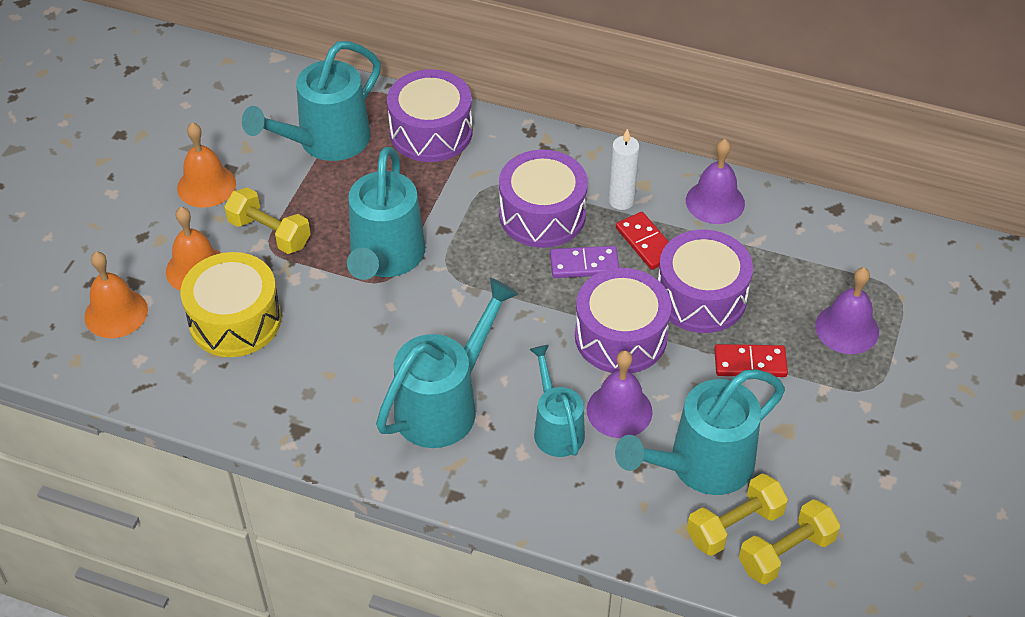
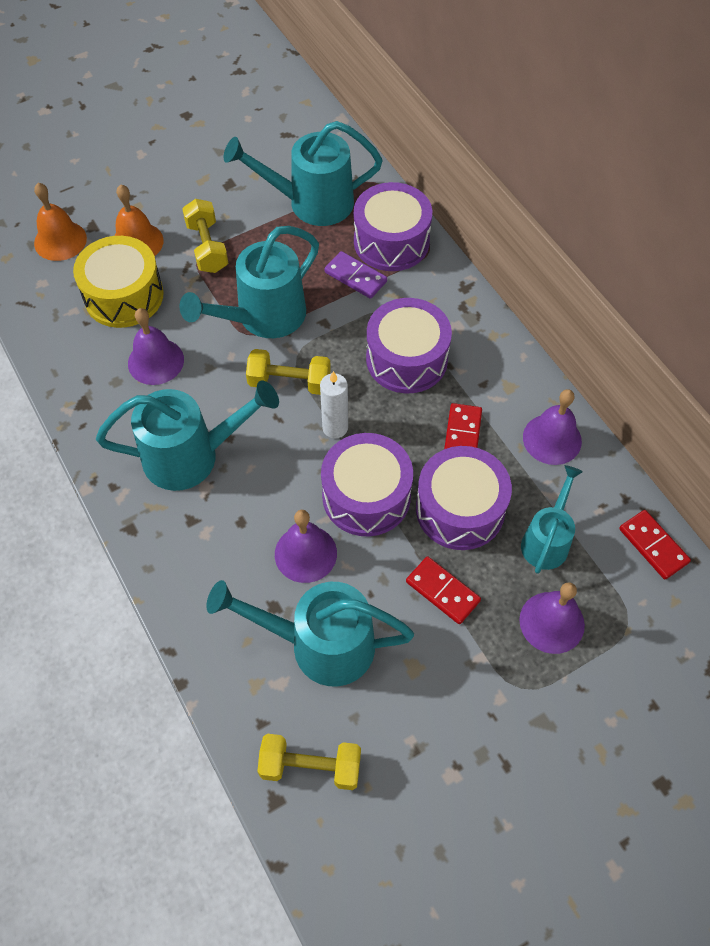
camera: 40 degrees right, 10 degrees up
(206, 185) = (202, 186): orange bell -> none
(327, 353) = (156, 361): none -> purple bell
(556, 428) = (248, 532): turquoise watering can -> turquoise watering can (547, 540)
(584, 264) = (397, 420): purple domino -> purple domino (355, 277)
(621, 201) = (477, 388): white candle -> white candle (335, 428)
(734, 526) = (295, 712): yellow dumbbell -> yellow dumbbell (289, 382)
(860, 228) = (653, 545): none -> red domino

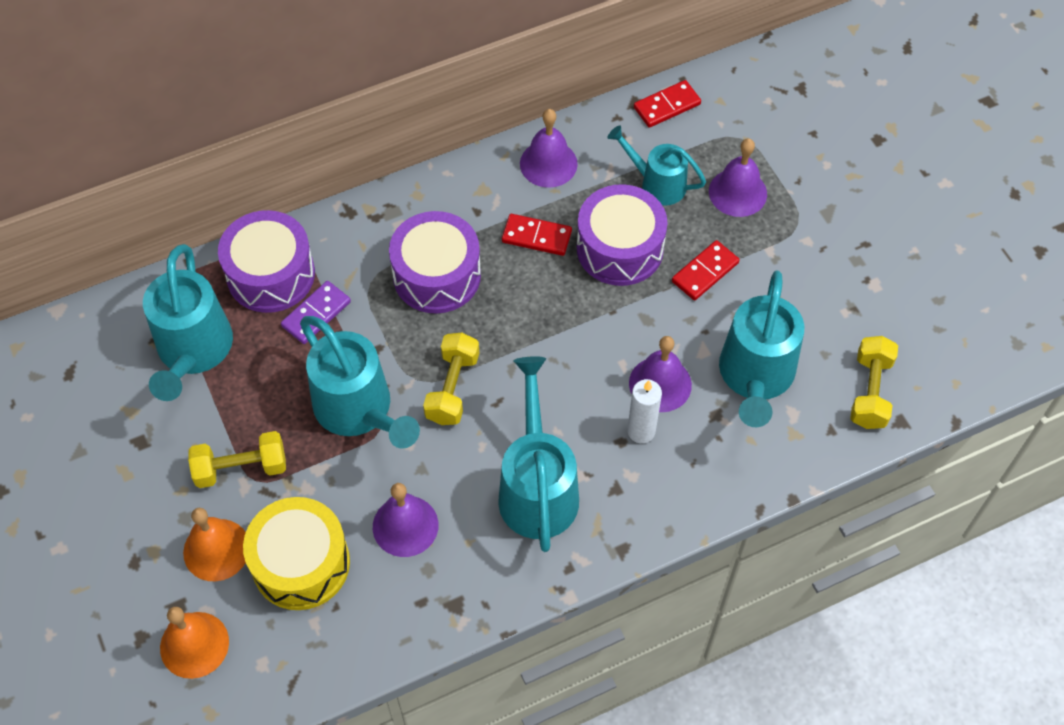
camera: 85 degrees left, 0 degrees up
(335, 428) = (516, 348): white candle -> white candle (641, 431)
(366, 496) = (599, 326): purple drum -> none

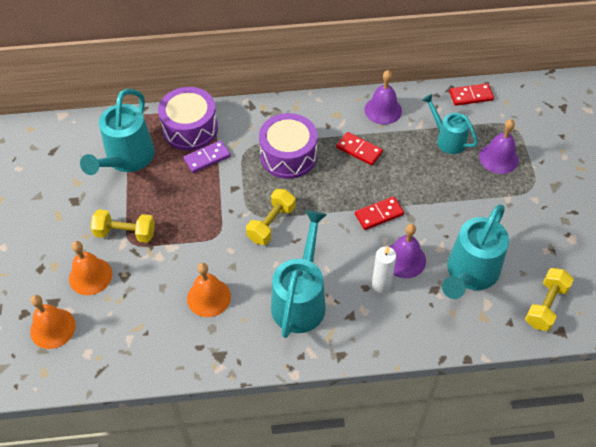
camera: 20 degrees right, 5 degrees down
(301, 563) = (136, 300): yellow drum -> none
(359, 411) = (209, 221): turquoise watering can -> none
(405, 526) = (208, 297): purple bell -> orange bell
(620, 248) = (409, 171): purple drum -> none
(705, 272) = (459, 200): red domino -> red domino (379, 214)

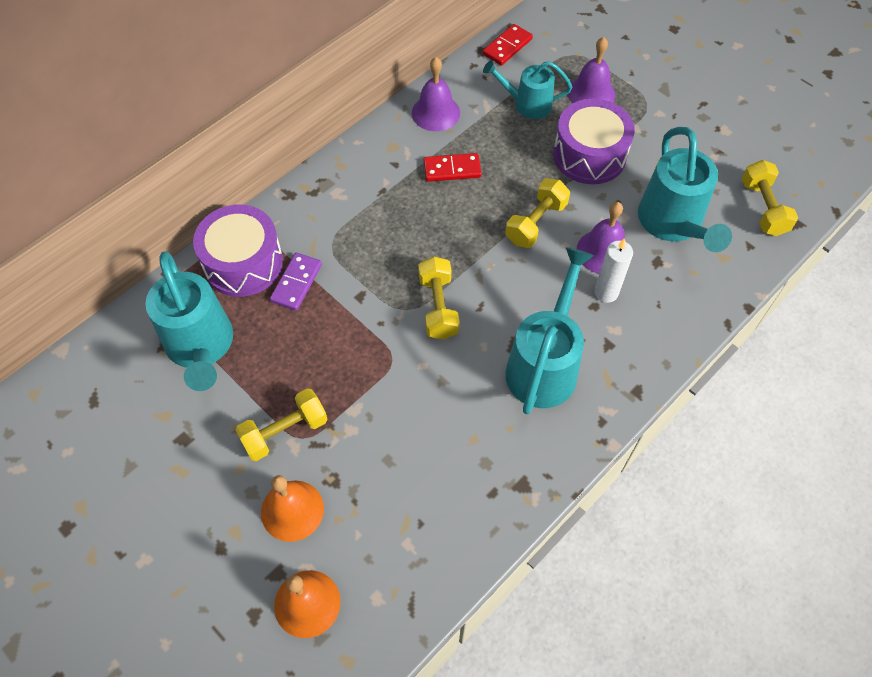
camera: 40 degrees left, 5 degrees up
(208, 297) = (450, 433): orange bell -> none
(288, 156) = (384, 222): purple drum -> purple drum (589, 155)
(301, 299) = (545, 364): turquoise watering can -> turquoise watering can turned 45 degrees clockwise
(379, 214) = (536, 223): red domino -> yellow dumbbell

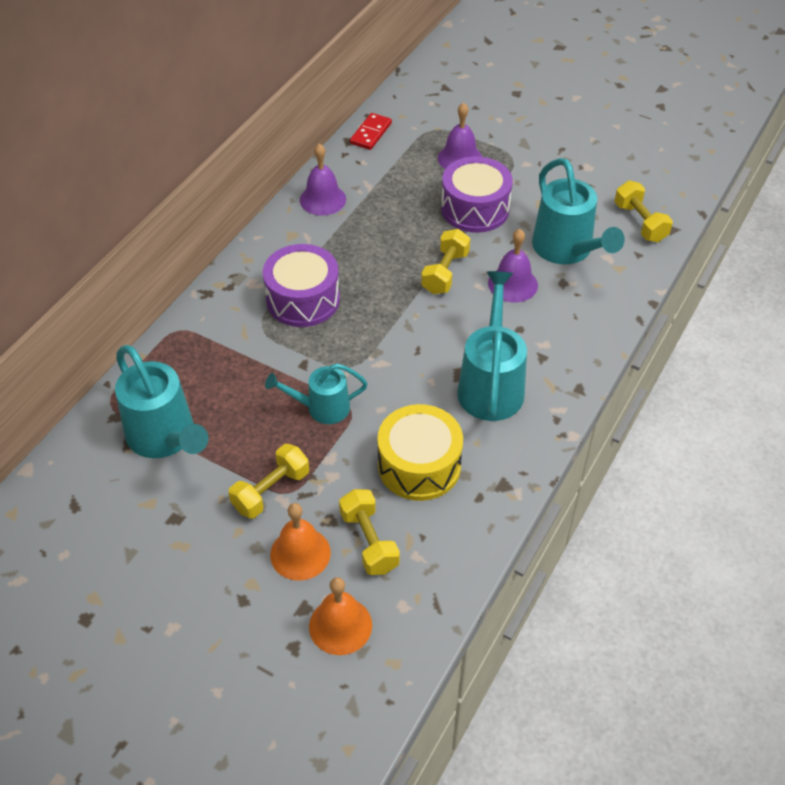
camera: 15 degrees left, 10 degrees down
(243, 263) = (182, 359): purple drum -> purple drum (303, 299)
(296, 283) = (239, 365): purple domino -> none
(438, 307) = (379, 358): yellow dumbbell -> yellow dumbbell (369, 541)
(442, 440) = (419, 465): none -> yellow drum
(452, 169) = (354, 243): red domino -> none
(527, 104) = (404, 177): turquoise watering can -> turquoise watering can (321, 408)
(606, 292) = (526, 316): white candle -> none

